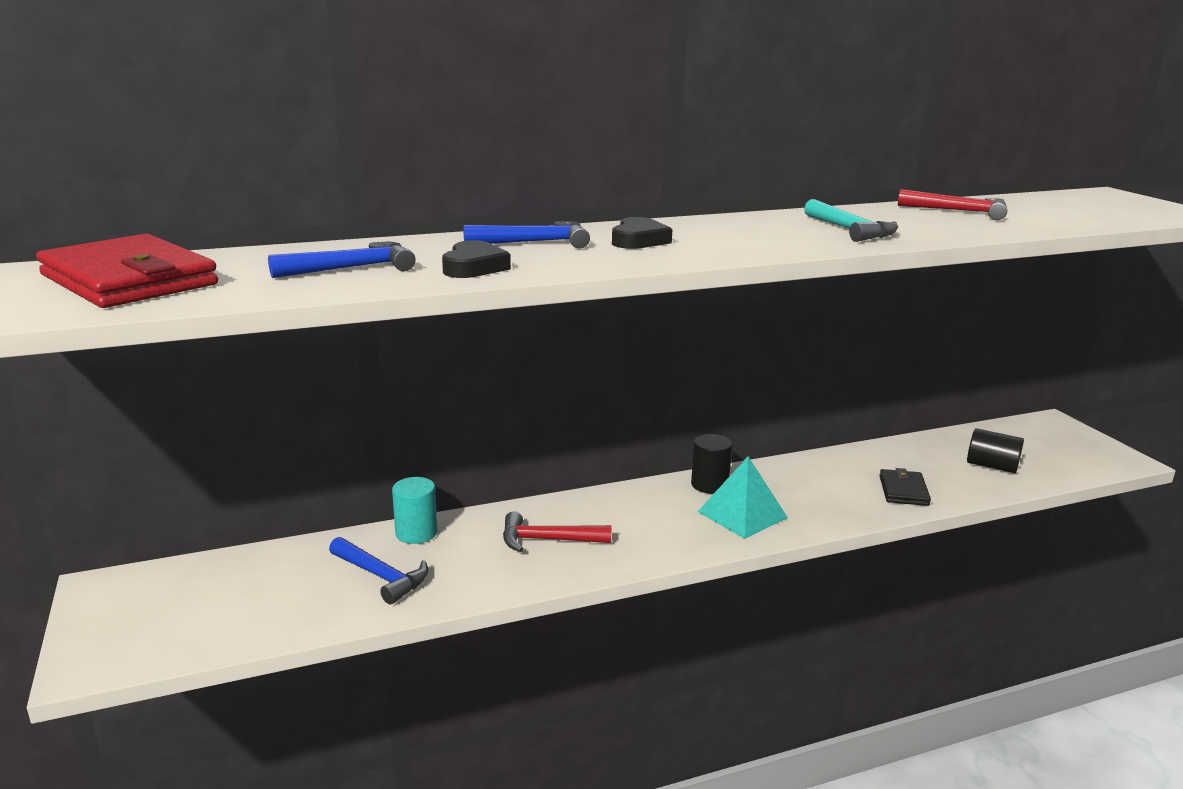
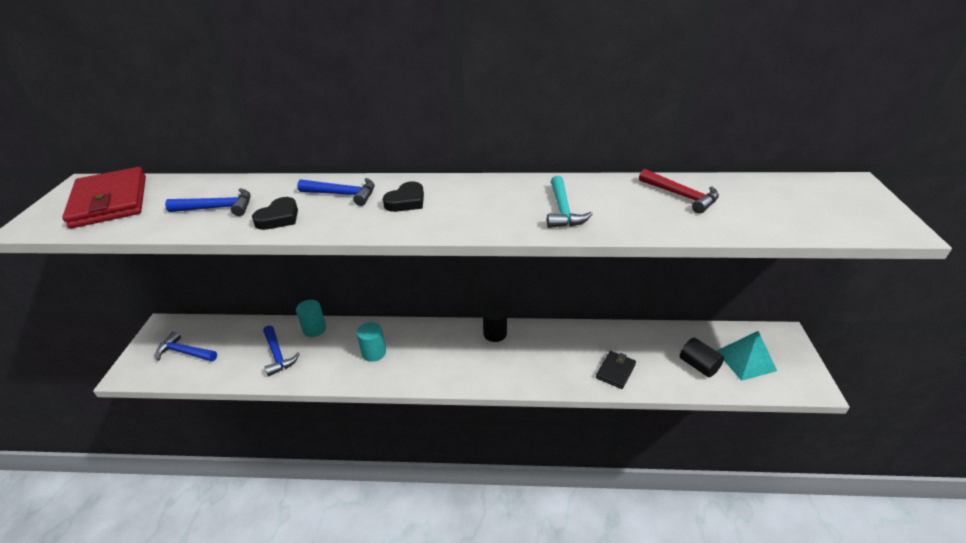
camera: 25 degrees right, 15 degrees up
(188, 611) = (184, 352): none -> blue hammer
(547, 540) = (374, 352): red hammer -> turquoise cylinder
(742, 514) = (495, 363): turquoise pyramid -> turquoise pyramid (745, 360)

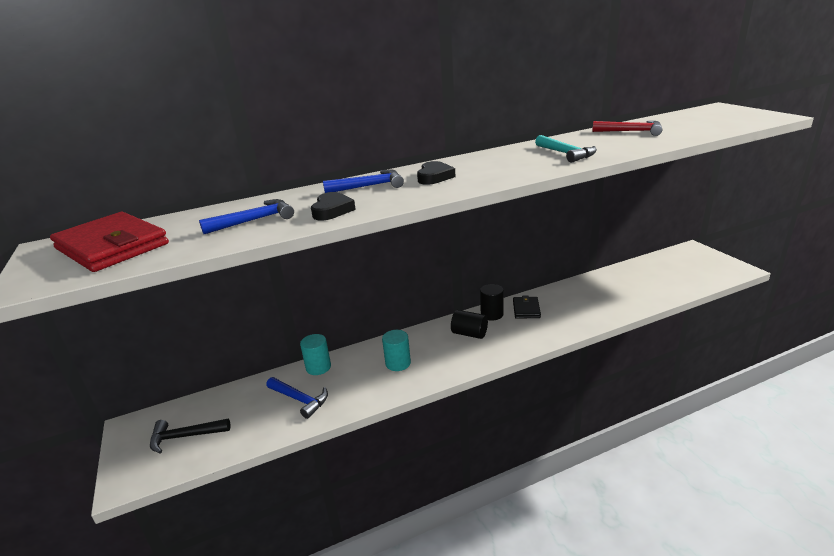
camera: 25 degrees left, 10 degrees down
(184, 352) = (185, 436): blue hammer -> black hammer
(615, 371) = (609, 305): black wallet -> black wallet (526, 309)
(698, 365) = (660, 283): black cylinder -> black cylinder (469, 334)
(745, 360) = (685, 270): turquoise pyramid -> none

